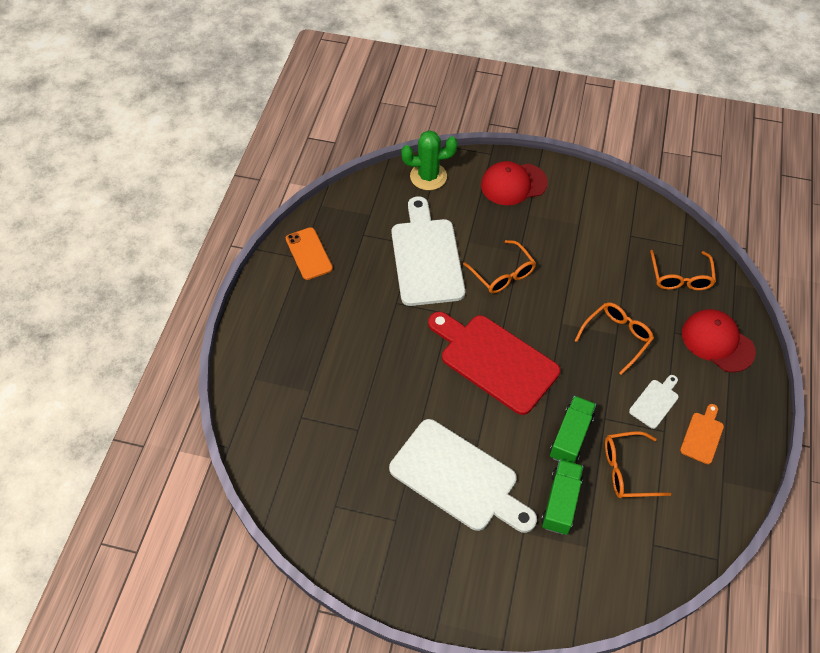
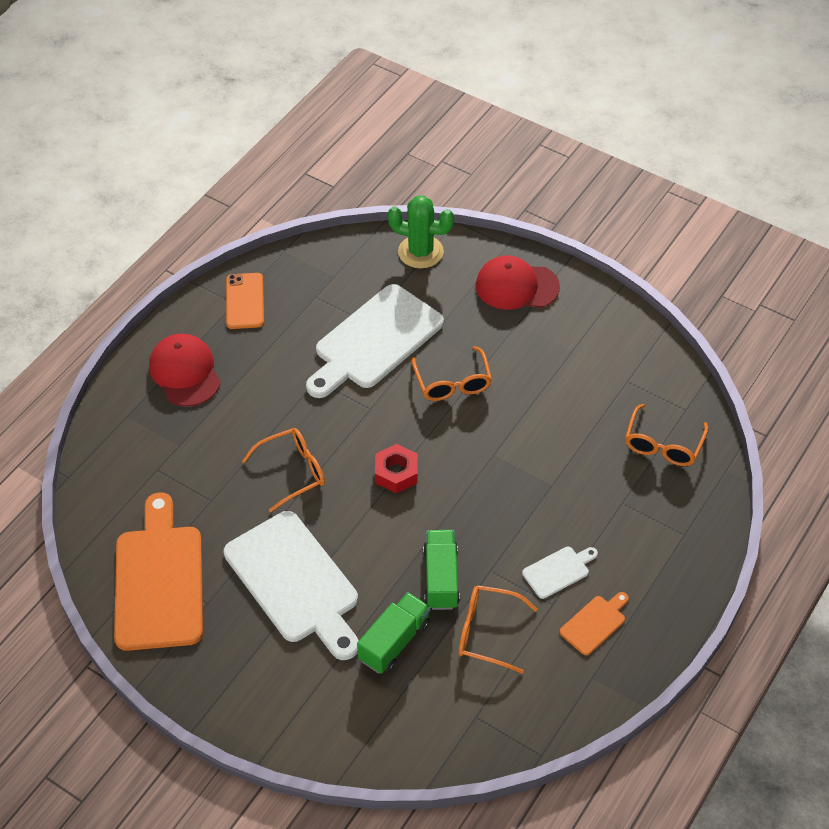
camera: 20 degrees right, 5 degrees down
(347, 513) = (159, 581): none -> orange cutting board
(426, 257) = (374, 340): white cutting board -> white cutting board turned 150 degrees counterclockwise
(494, 360) = (396, 473): red cutting board -> red nut
(570, 437) = (441, 578): green truck -> green truck turned 45 degrees counterclockwise
(617, 337) = (550, 489): orange glasses -> orange glasses (293, 472)
(717, 342) = (669, 528): red cap -> red cap (185, 372)

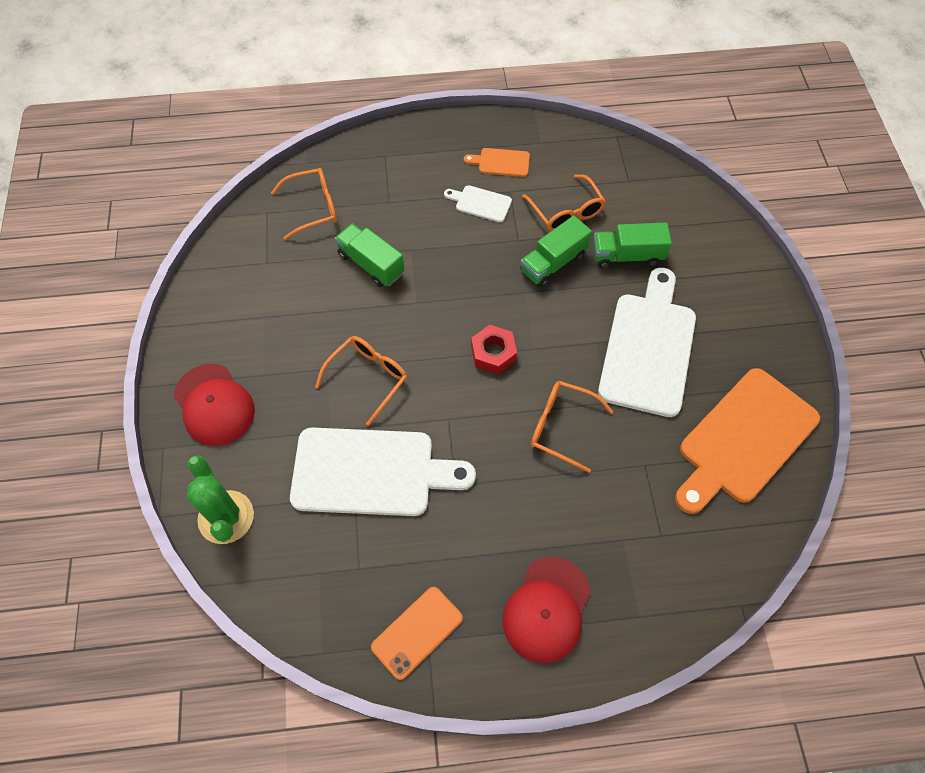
camera: 130 degrees left, 10 degrees up
(561, 448) = (371, 264): none -> green truck

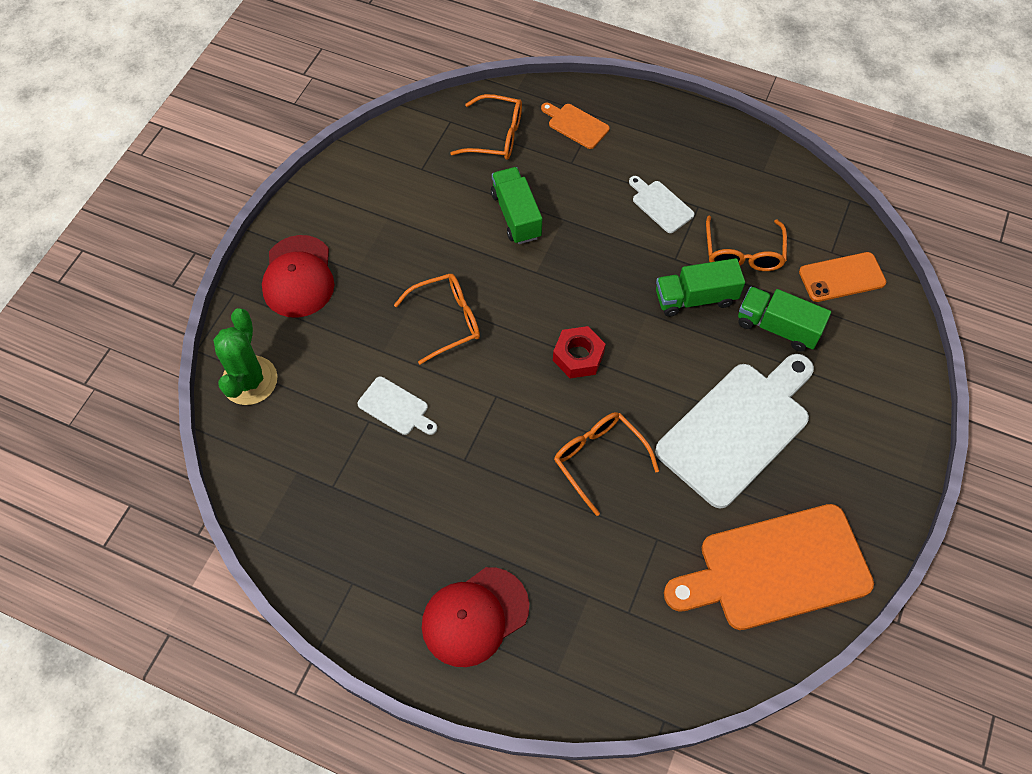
camera: 30 degrees right, 0 degrees up
(371, 472) = (396, 408): white cutting board -> white cutting board, size x0.45
(417, 632) = (347, 570): orange phone -> orange phone (842, 277)
(501, 162) = (708, 173): orange cutting board -> orange cutting board (576, 125)

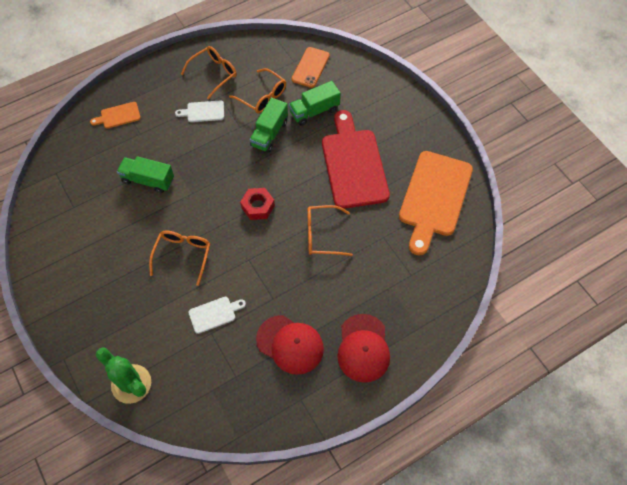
camera: 55 degrees left, 0 degrees up
(298, 277) = (85, 316): red cap -> red cap (290, 344)
(496, 136) = (88, 157): orange glasses -> orange glasses (214, 73)
(738, 429) = (353, 164): white cutting board -> red cutting board

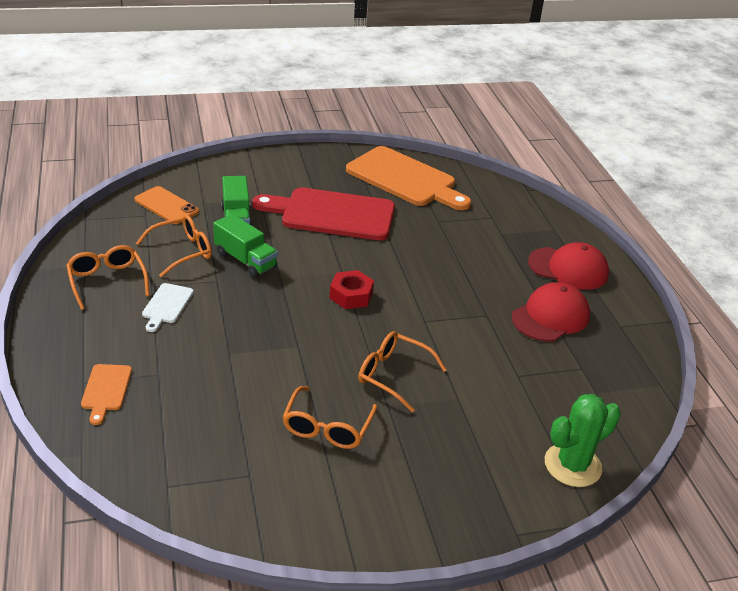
camera: 75 degrees left, 25 degrees down
(148, 180) = (250, 383): green truck -> none
(214, 314) = (492, 366): white cutting board -> none
(322, 235) = (416, 259): orange glasses -> orange glasses (327, 428)

